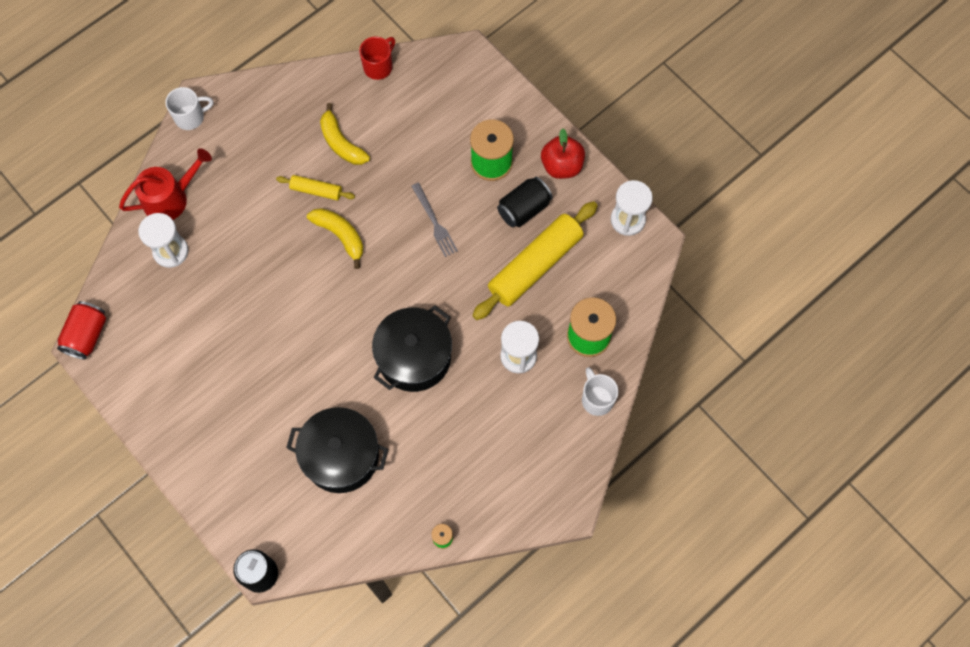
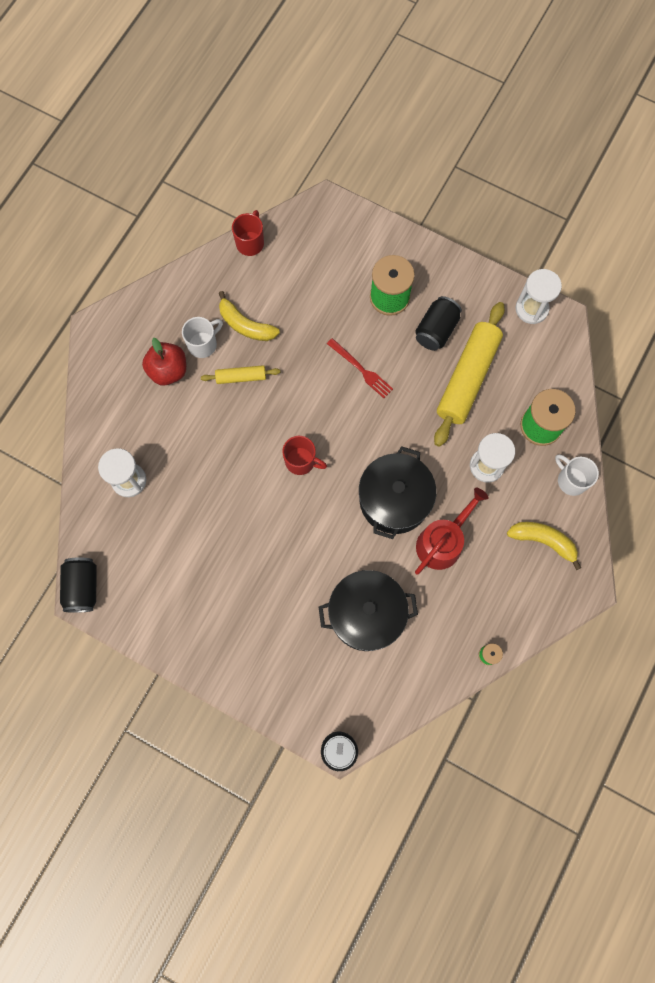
camera: 20 degrees left, 5 degrees up
(87, 335) = (83, 587): red can -> black can
(170, 198) = (107, 431): red watering can -> red watering can (442, 542)
(190, 117) = (94, 348): white mug -> white mug (203, 344)
(340, 236) = (281, 411): yellow banana -> yellow banana (543, 541)
(340, 289) = (301, 461): none -> red mug
(434, 222) = (360, 369): grey fork -> red fork
(561, 166) = (453, 279): red apple -> red apple (168, 370)

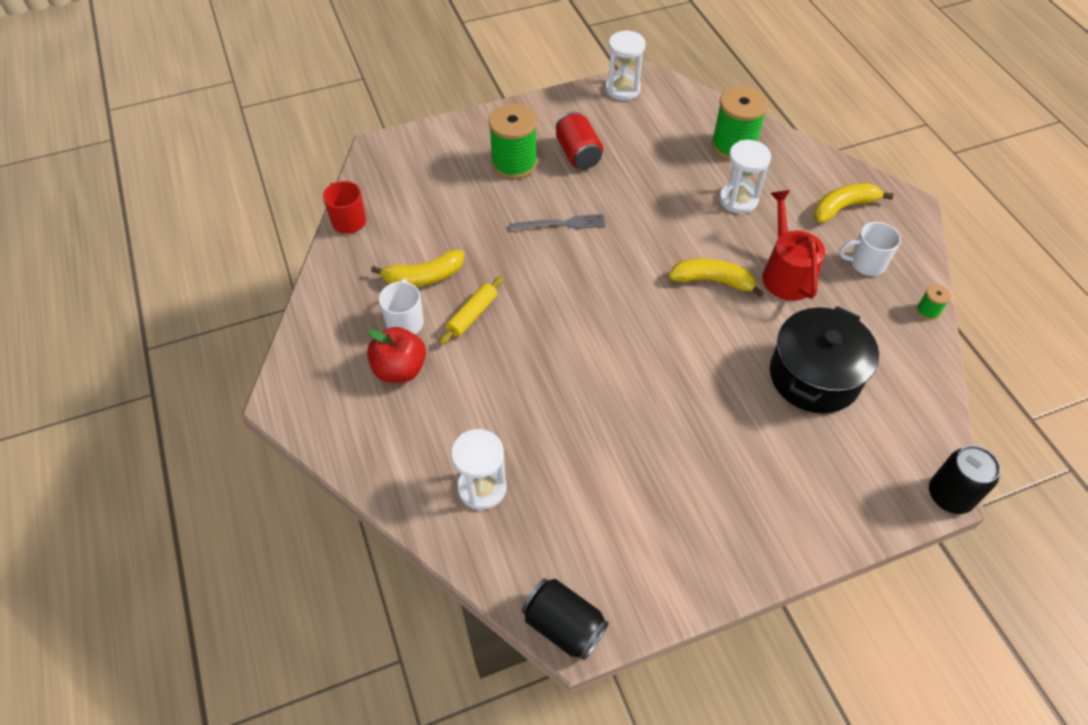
camera: 50 degrees left, 20 degrees down
(301, 461) = (607, 325): red mug -> none
(360, 369) = (560, 224): red fork -> grey fork
(394, 500) = (713, 281): black pot -> yellow banana
(436, 330) = (578, 154): black can -> red can
(467, 378) = (643, 162): yellow rolling pin -> none
(571, 480) = (801, 157): white mug -> white mug (866, 263)

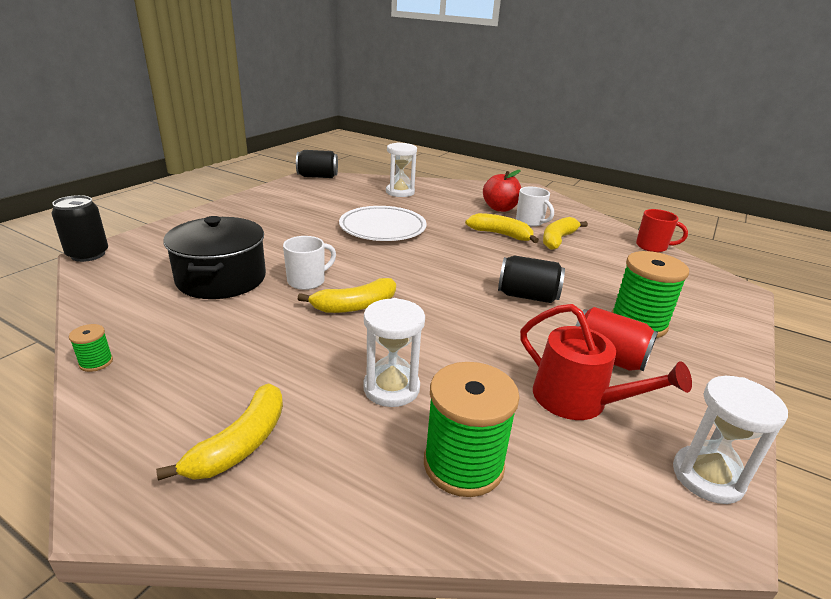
camera: 140 degrees right, 25 degrees down
(472, 315) = (501, 235): yellow rolling pin -> yellow banana
(560, 224) = (527, 296): grey fork -> black can
(591, 395) = (382, 228): none -> white plate
(786, 273) = (285, 337): red watering can -> red watering can (578, 400)
(866, 263) = (188, 382): white mug -> white mug (307, 281)

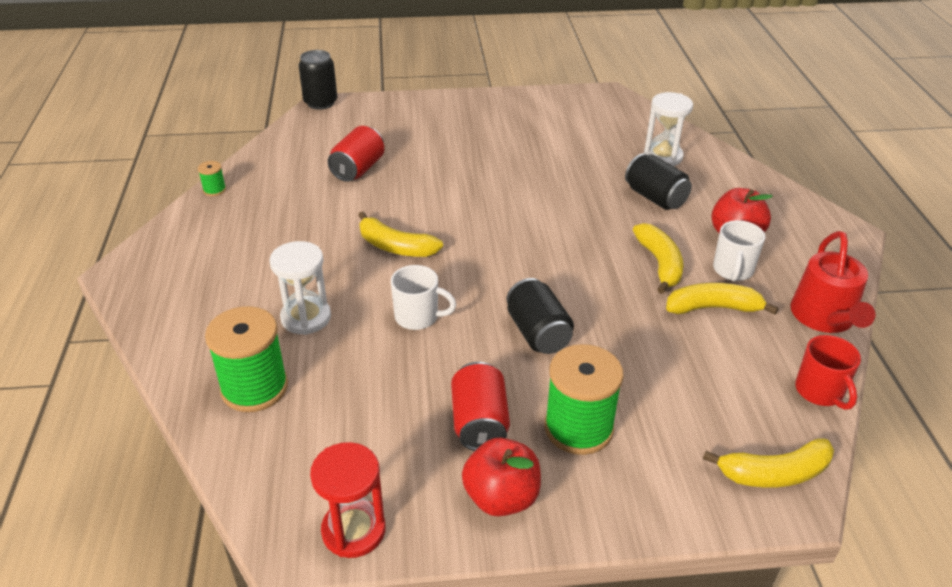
camera: 55 degrees right, 10 degrees up
(221, 279) = (358, 169): black pot -> red can
(240, 444) = (194, 286): yellow banana -> yellow banana (774, 473)
(307, 281) = (404, 205): white mug -> white mug (418, 317)
(317, 176) = (615, 97): black can -> black can (655, 198)
(382, 228) = (557, 190): white plate -> none
(578, 400) = (389, 423): red watering can -> red watering can (824, 317)
(695, 382) = (501, 497): none -> red apple
(707, 477) = (353, 530): white hourglass -> red hourglass

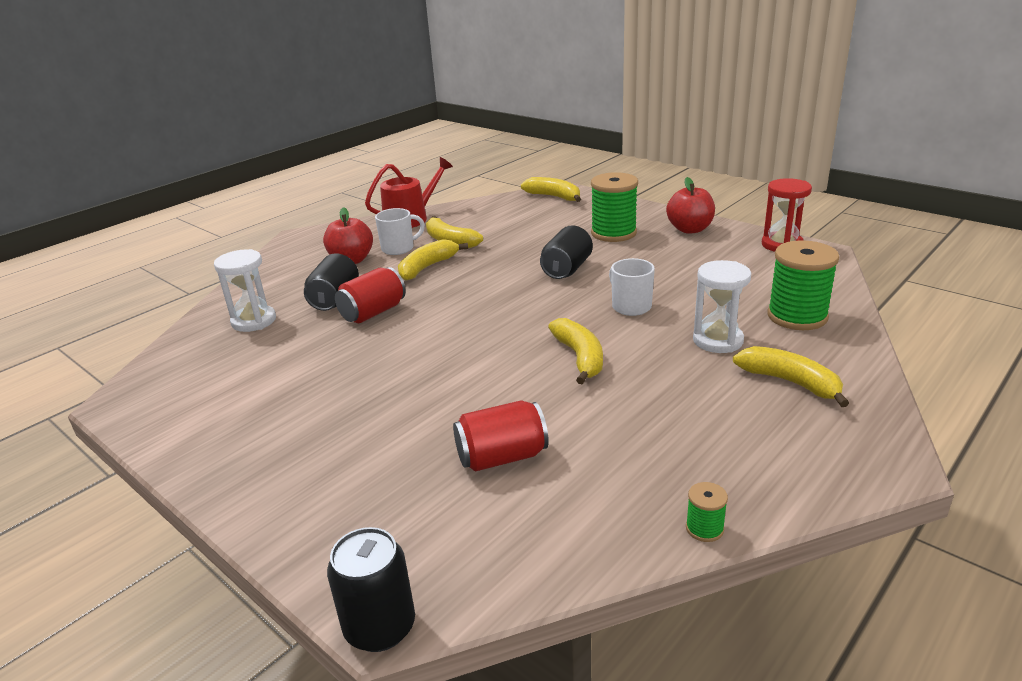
camera: 130 degrees left, 10 degrees down
(219, 305) = (790, 382): none -> yellow banana
(479, 423) = (663, 252): red can -> red can (373, 313)
(820, 392) = (479, 204): red mug -> none

